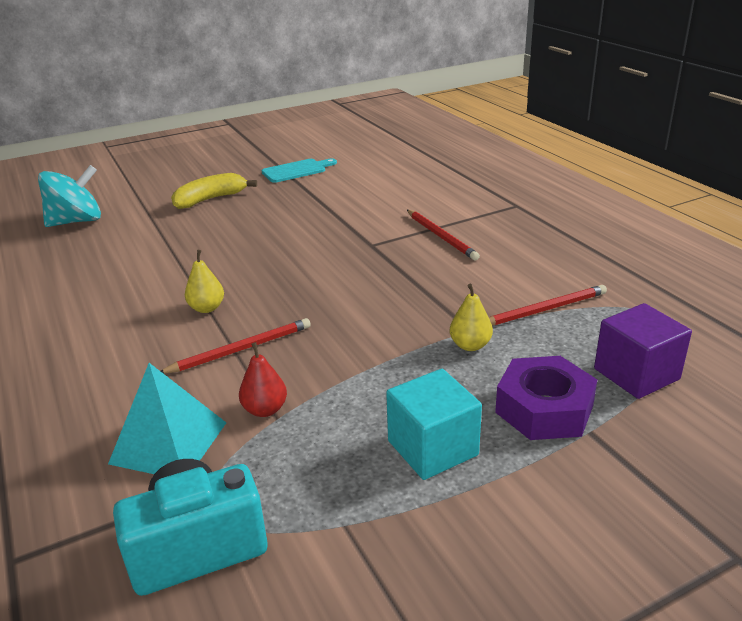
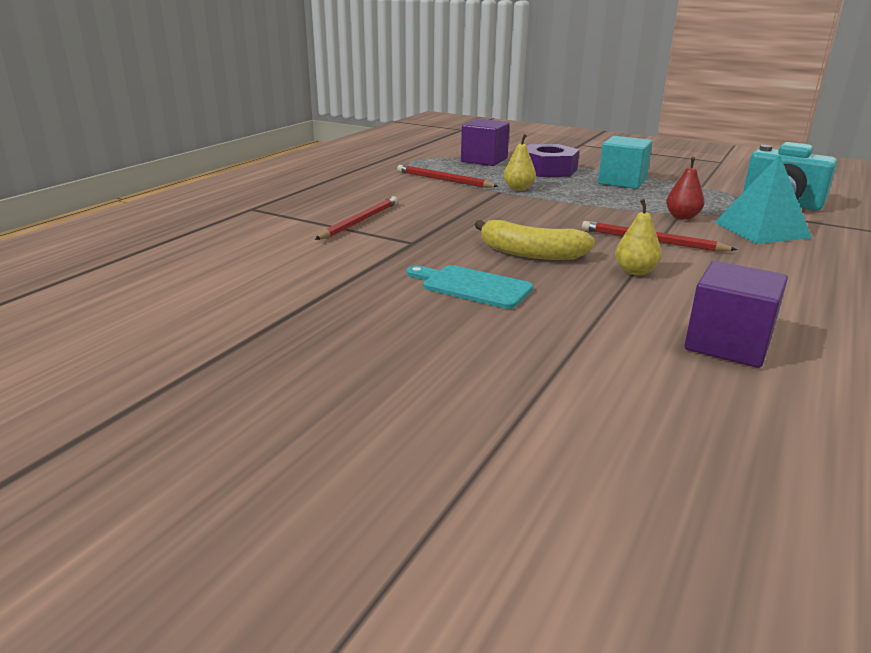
camera: 125 degrees left, 5 degrees down
(76, 221) = (651, 500): turquoise spinning top -> none
(96, 289) = (728, 344): none -> purple cube
(210, 199) = (393, 386): yellow banana -> yellow banana (530, 253)
(296, 170) = (196, 353): turquoise cutting board -> turquoise cutting board (472, 286)

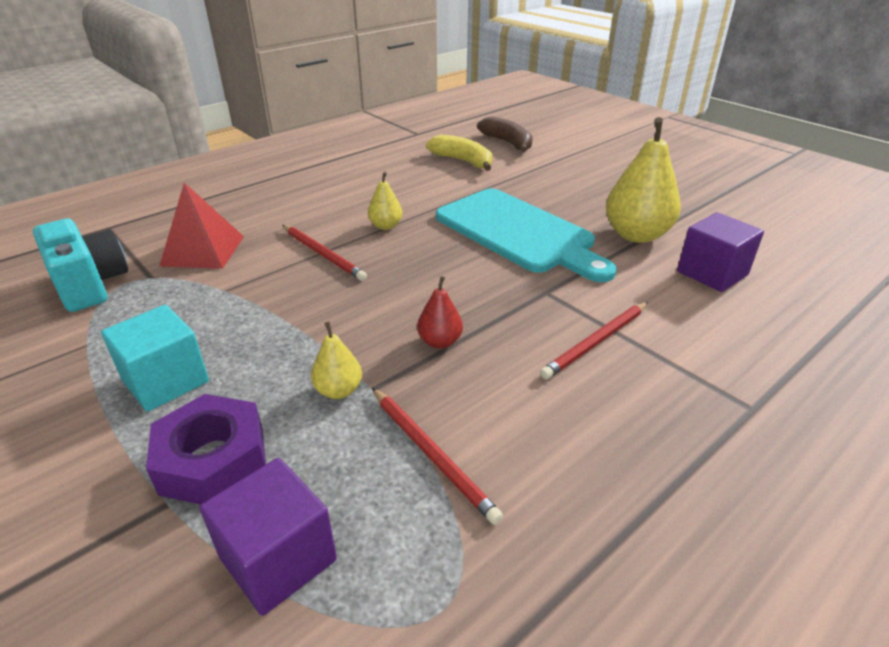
camera: 160 degrees left, 10 degrees up
(317, 305) = (636, 235): none -> yellow pear
(472, 286) = (519, 233): turquoise cutting board -> turquoise cutting board, size x2.00
(530, 253) = (446, 257): yellow banana -> yellow banana (463, 161)
(658, 498) = (508, 143): none -> brown banana
(682, 217) = (236, 282): red pear -> red pear (440, 342)
(728, 344) = (405, 177): purple cube -> purple cube (712, 273)
(761, 230) = (203, 251): turquoise pyramid -> red pyramid

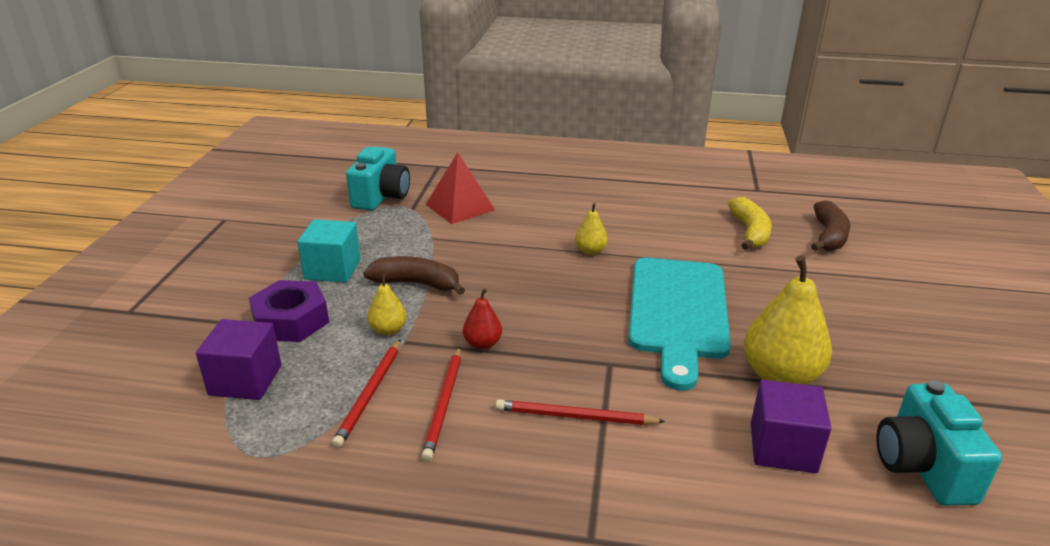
camera: 50 degrees right, 5 degrees down
(287, 335) = (416, 283): none -> brown banana
(323, 254) = (517, 247): red pencil -> red pencil (444, 404)
(767, 238) = (922, 467): none -> turquoise camera

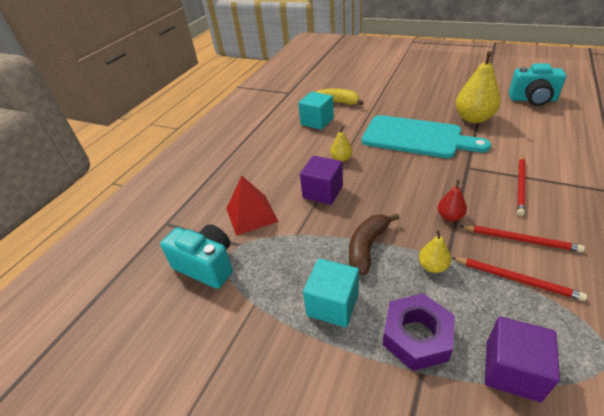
camera: 70 degrees left, 10 degrees up
(681, 222) = (317, 121): none -> turquoise cube
(783, 448) = (529, 127): purple cube -> purple cube (323, 192)
(829, 236) = (348, 83): brown banana -> none

